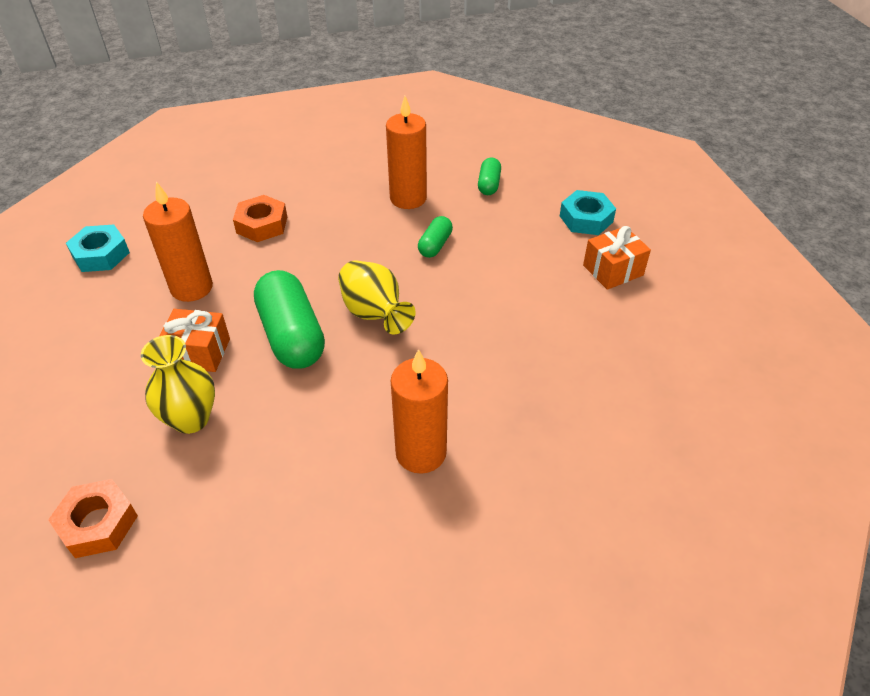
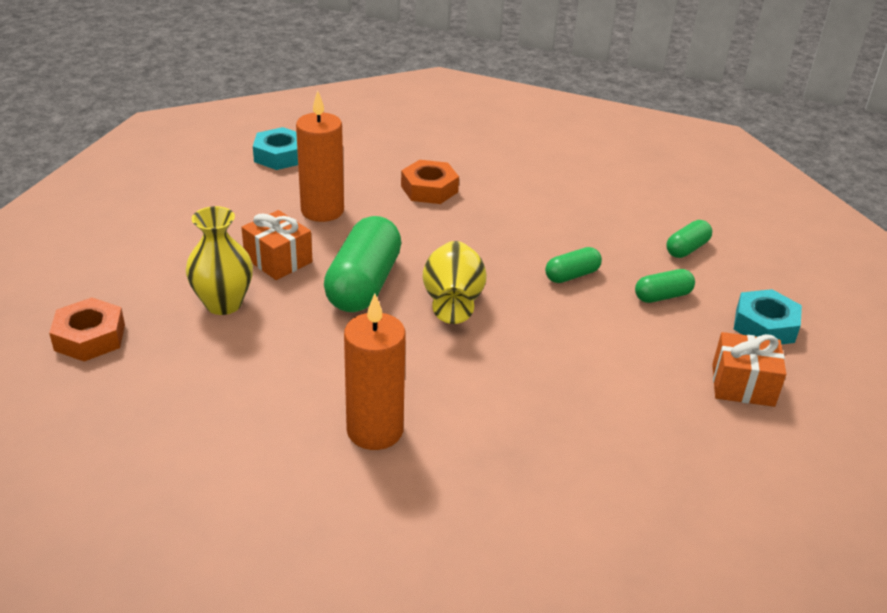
camera: 35 degrees right, 10 degrees down
(408, 198) = (588, 225): orange candle -> none
(507, 230) = (662, 296): none -> green capsule

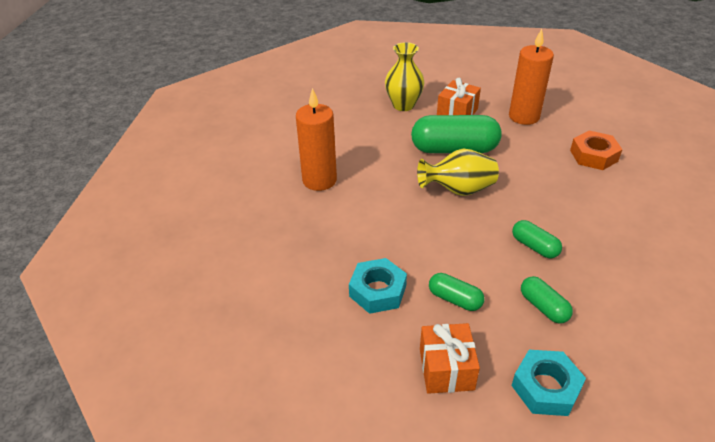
camera: 80 degrees right, 5 degrees up
(90, 337) = (354, 75): orange nut -> none
(280, 156) = (574, 86): turquoise nut -> turquoise nut (377, 291)
(687, 249) = (635, 322): green capsule -> green capsule (455, 299)

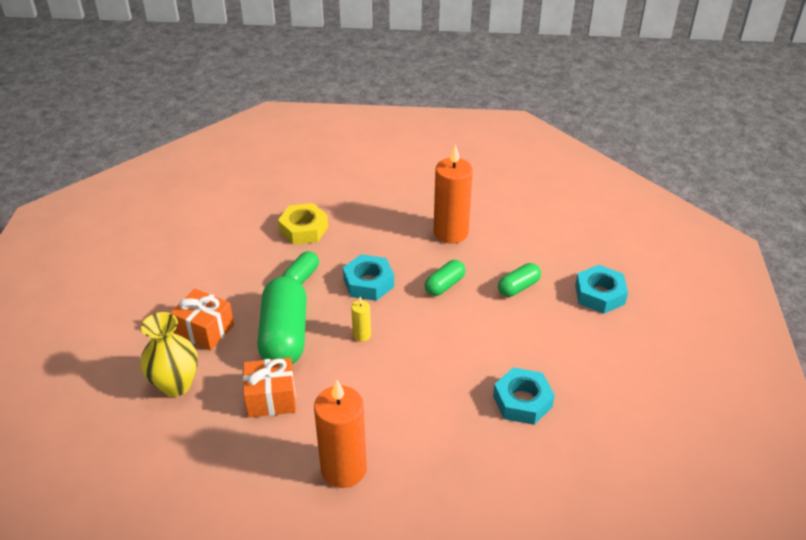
camera: 95 degrees left, 0 degrees up
(446, 369) = (600, 352): orange gift -> orange gift (271, 398)
(455, 299) = (521, 344): green capsule -> green capsule (301, 278)
(458, 190) = (362, 335): yellow vase -> yellow candle
(524, 116) = (223, 272): orange candle -> orange candle (450, 232)
(527, 195) = (368, 283): none -> turquoise nut
(593, 155) = (304, 229): orange nut -> yellow nut

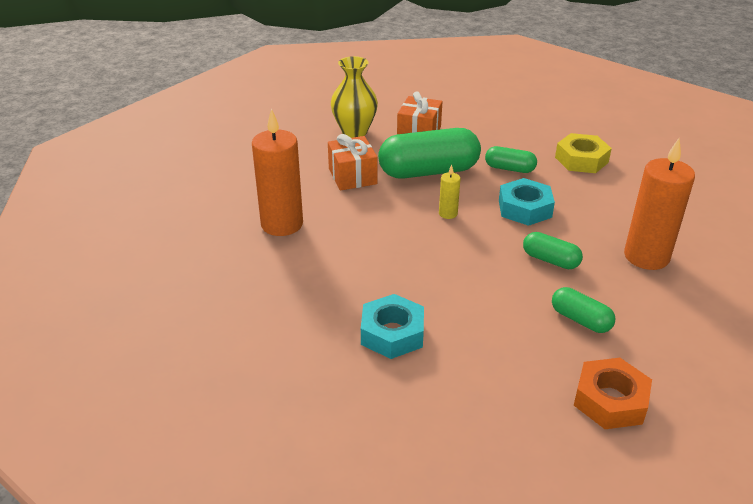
camera: 80 degrees right, 5 degrees down
(599, 294) = (610, 400): turquoise nut -> orange nut

